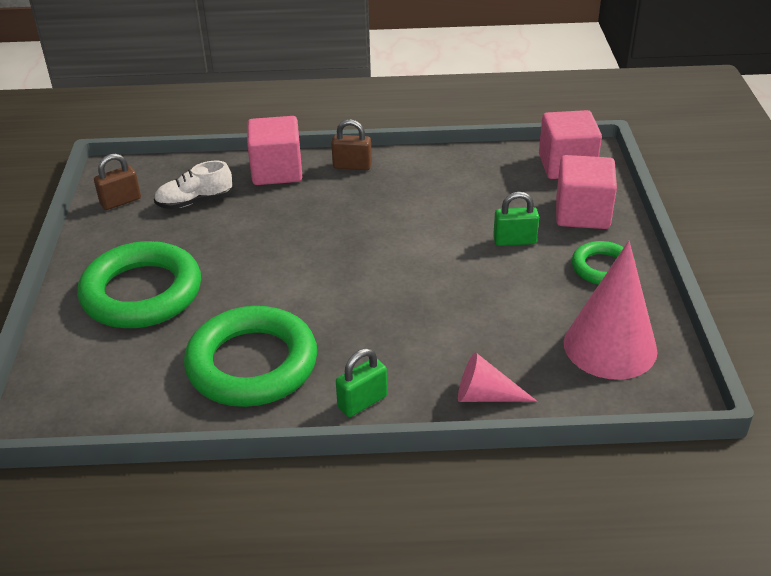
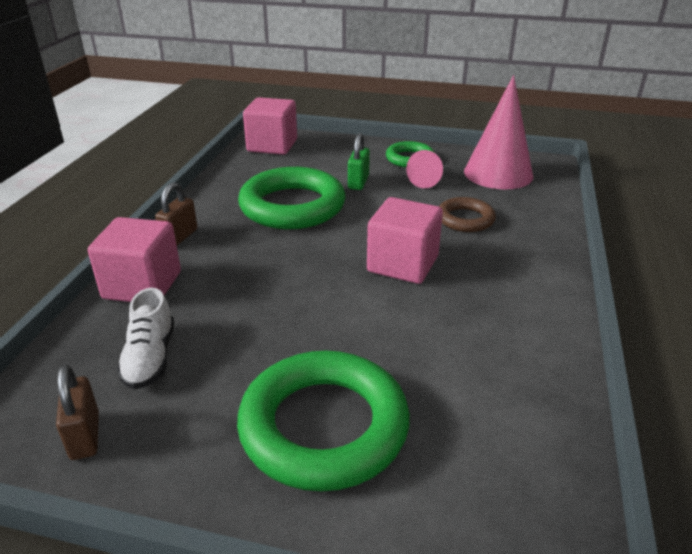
camera: 75 degrees left, 5 degrees down
(252, 364) = (486, 344): green ring -> green ring (292, 206)
(362, 402) = (549, 284): green padlock -> none
(471, 329) = (465, 219): none -> brown ring
(485, 396) = (546, 227): pink cone -> pink cone (427, 179)
(582, 213) = (339, 152): pink cube -> pink cube (402, 264)

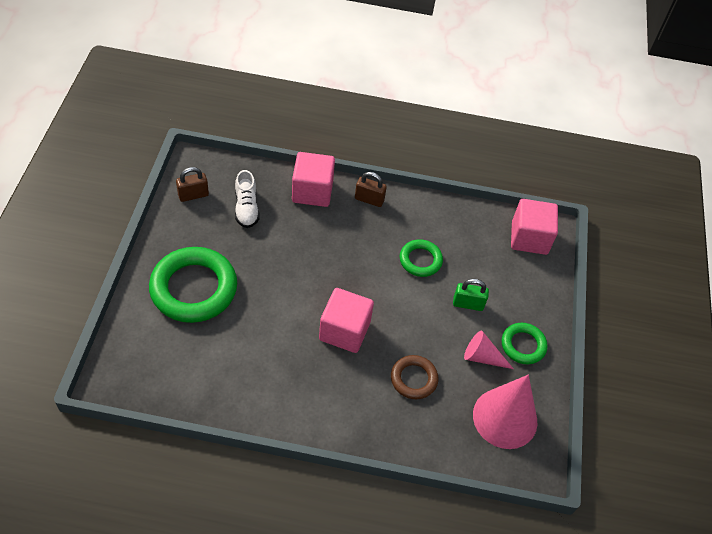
camera: 80 degrees right, 20 degrees up
(150, 358) = (246, 208): white shoe -> white shoe turned 90 degrees counterclockwise
(292, 206) = (420, 260): green ring -> green ring, size x0.53

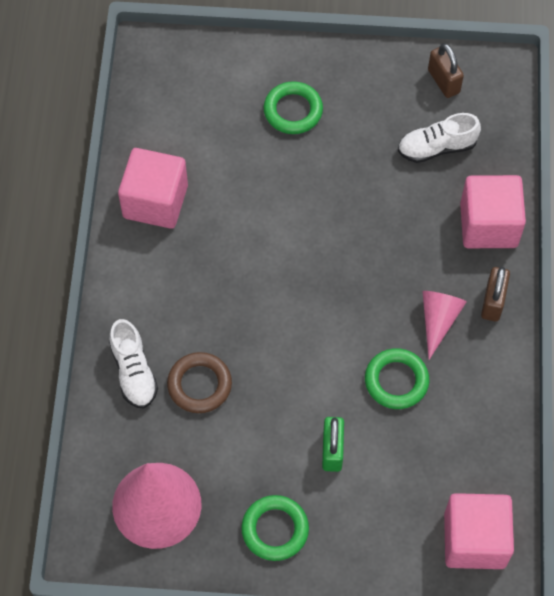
camera: 90 degrees right, 10 degrees up
(194, 288) = (293, 111): green ring -> green ring, size x0.53
(344, 331) = (259, 293): pink cube -> pink cube (155, 201)
(399, 423) = (134, 372): none -> white shoe
(482, 357) = (247, 473): pink cone -> pink cone (438, 320)

